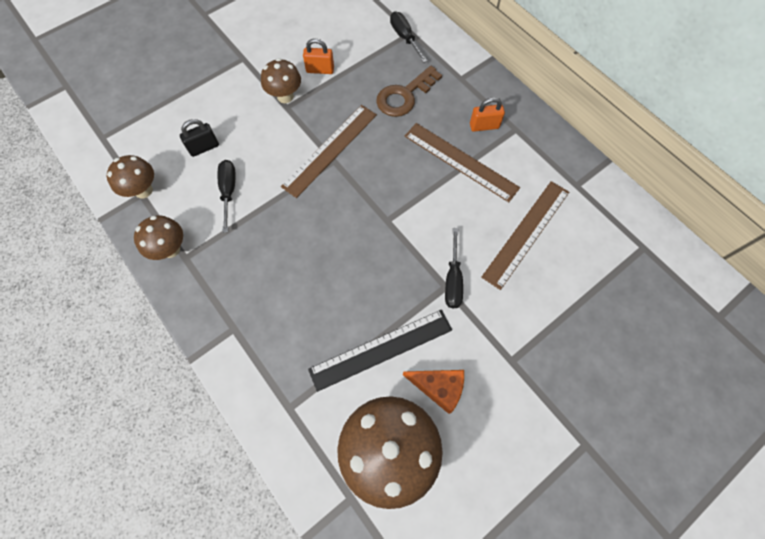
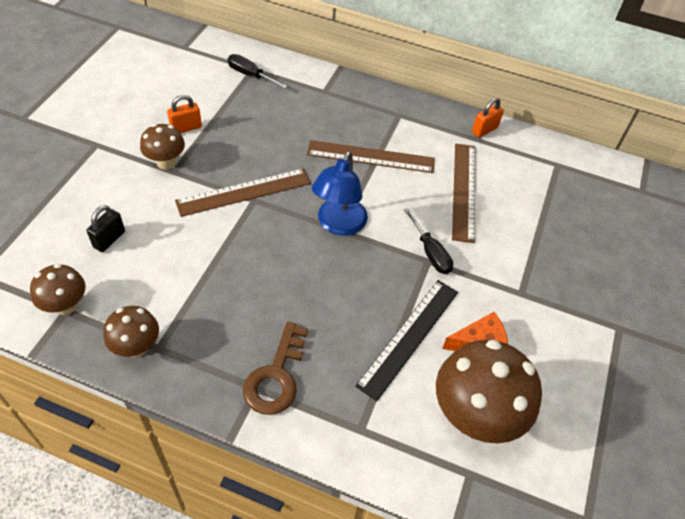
camera: 35 degrees left, 15 degrees down
(229, 191) = (165, 268): black screwdriver -> none
(330, 149) = (244, 192): brown ruler -> brown ruler turned 60 degrees clockwise
(389, 215) = (338, 225): none -> blue lamp
(404, 96) = (283, 122): brown key -> brown key (276, 376)
(484, 126) = (371, 122): orange padlock -> orange padlock (484, 130)

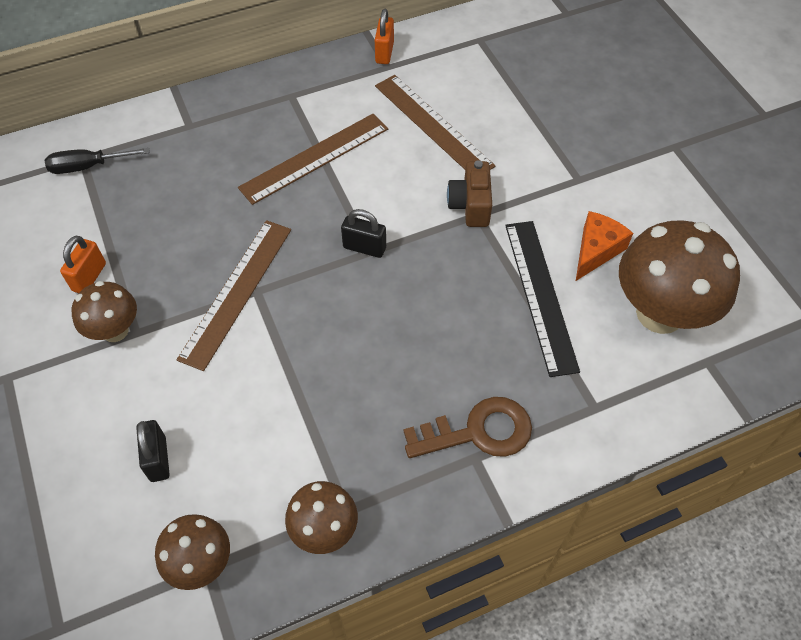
camera: 40 degrees left, 5 degrees up
(276, 376) = (478, 432): brown key -> brown key turned 75 degrees counterclockwise
(338, 225) = (364, 247): blue lamp -> black padlock
(430, 252) = (470, 205): black screwdriver -> brown camera

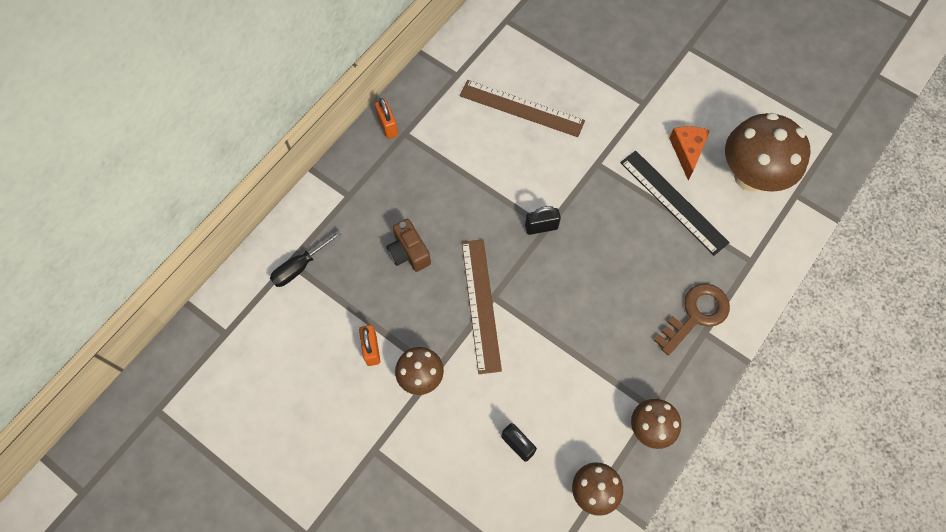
camera: 30 degrees left, 10 degrees up
(315, 158) = (459, 176): brown ruler -> none
(384, 53) = (446, 64): orange padlock -> orange padlock (387, 126)
(470, 205) = (588, 159): brown camera -> brown camera (409, 252)

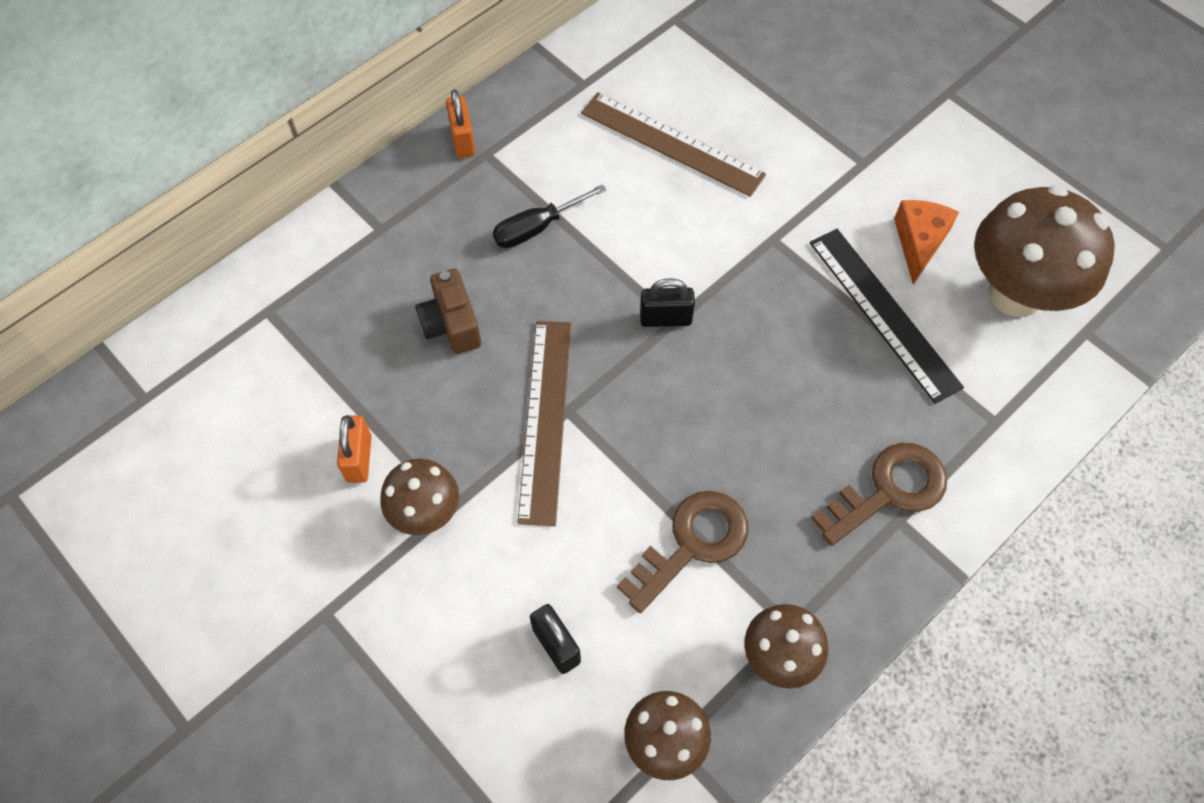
camera: 10 degrees right, 5 degrees down
(300, 266) = (281, 319): black screwdriver -> black screwdriver (537, 227)
(585, 368) = (692, 544): none -> brown key

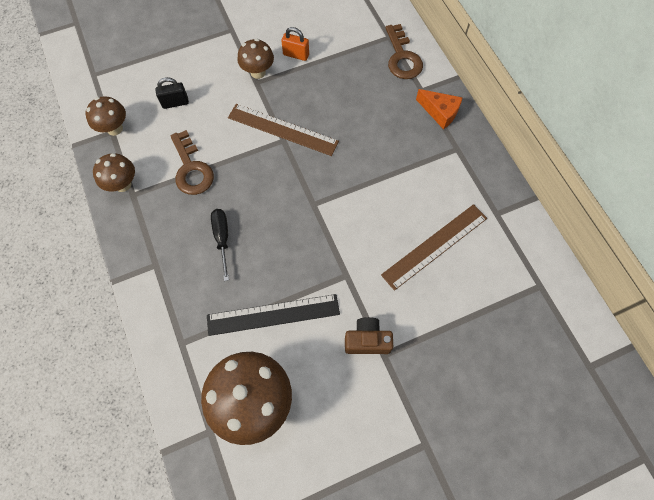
camera: 110 degrees right, 5 degrees up
(451, 325) = (352, 105): brown camera -> brown camera (367, 340)
(463, 140) = (470, 140): orange padlock -> none
(537, 227) = (397, 159): black screwdriver -> black screwdriver (222, 239)
(665, 318) = (316, 200): black padlock -> none
(889, 490) = (172, 267): brown key -> brown key (402, 57)
(919, 242) = (312, 360): orange cheese -> orange cheese (440, 112)

